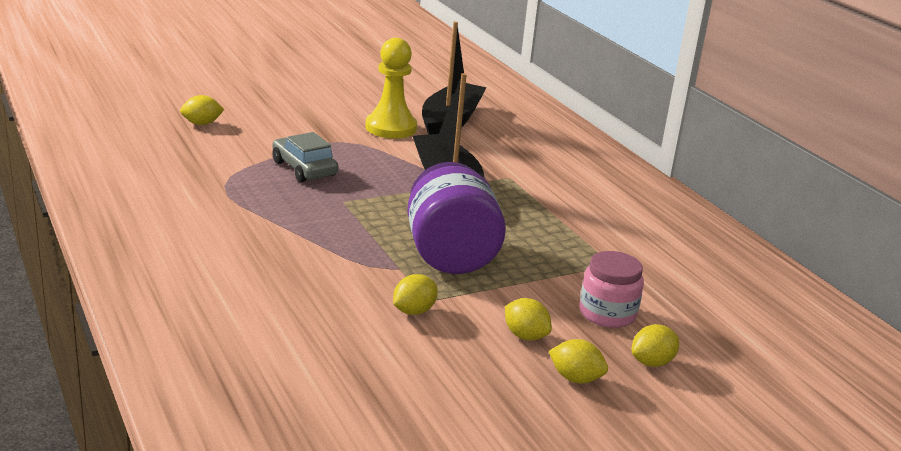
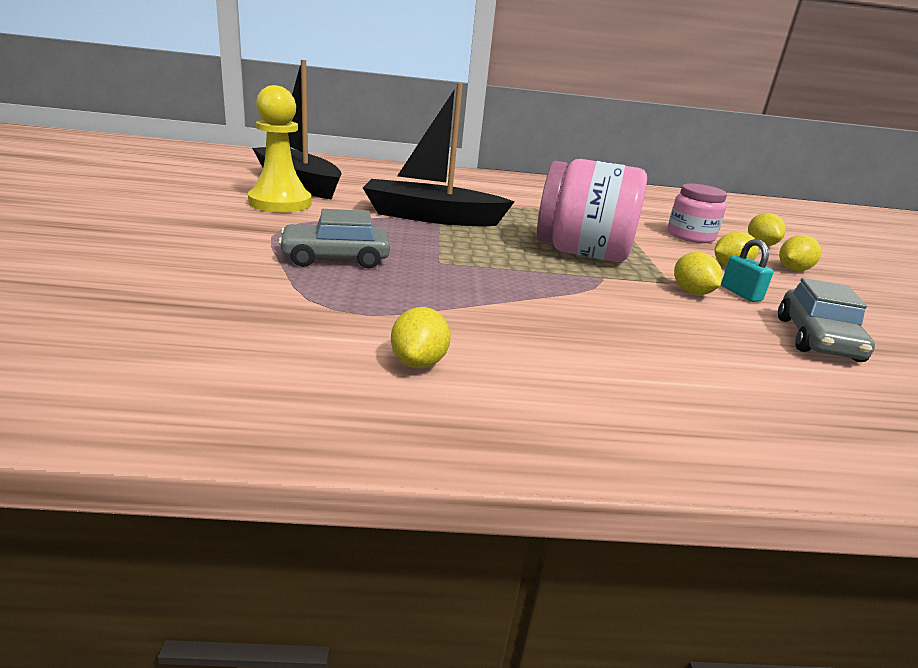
camera: 65 degrees left, 0 degrees up
(202, 124) = (105, 277): yellow lemon -> yellow lemon (418, 362)
(369, 372) = (817, 339): none -> grey car
(444, 338) = (740, 293): none -> turquoise padlock
(450, 255) = (582, 253): purple jar -> pink jar

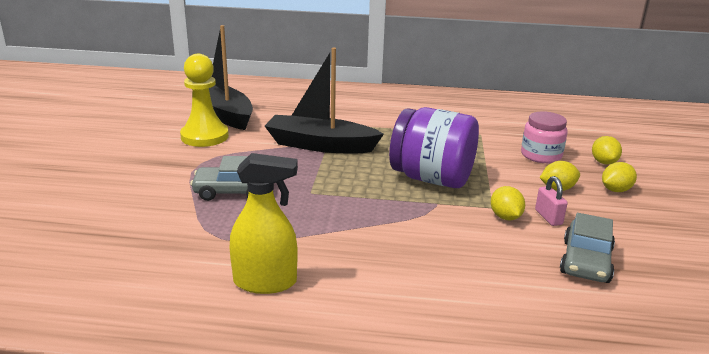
camera: 10 degrees right, 0 degrees up
(418, 362) = (265, 282): yellow lemon -> yellow spray bottle
(582, 253) = (432, 178): pink jar -> purple jar
(740, 293) = (548, 217): turquoise padlock -> pink padlock

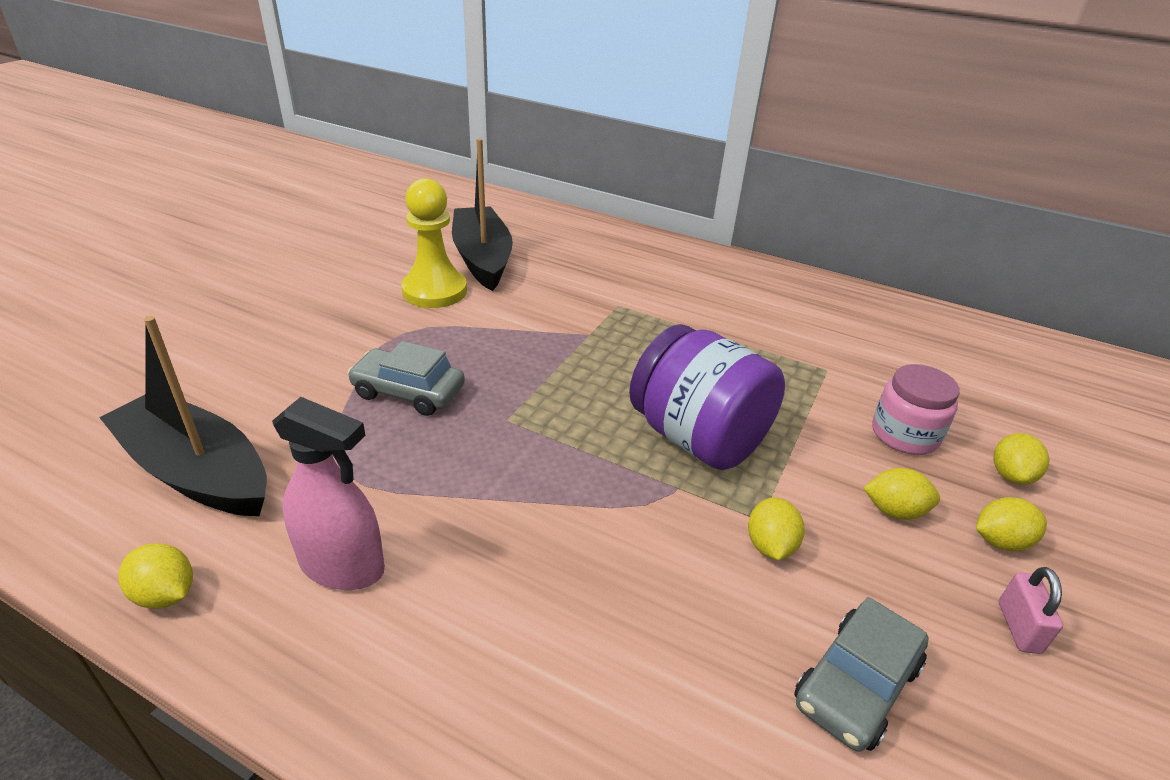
camera: 20 degrees right, 10 degrees up
(157, 323) = (165, 594): none -> yellow lemon
(265, 282) = (342, 566): yellow spray bottle -> pink spray bottle
(320, 145) = (574, 338): black boat -> black boat (196, 472)
(548, 217) = (843, 567): pink padlock -> pink padlock (1018, 627)

